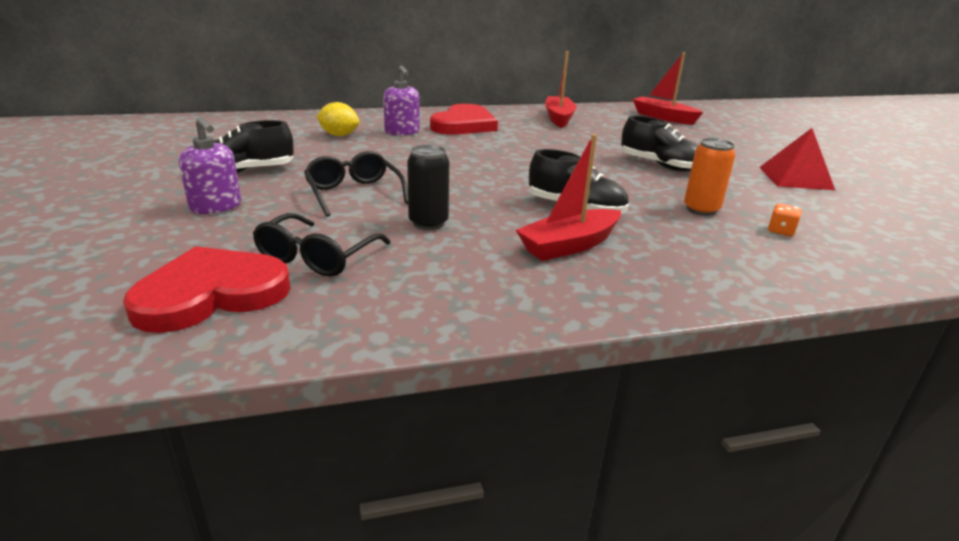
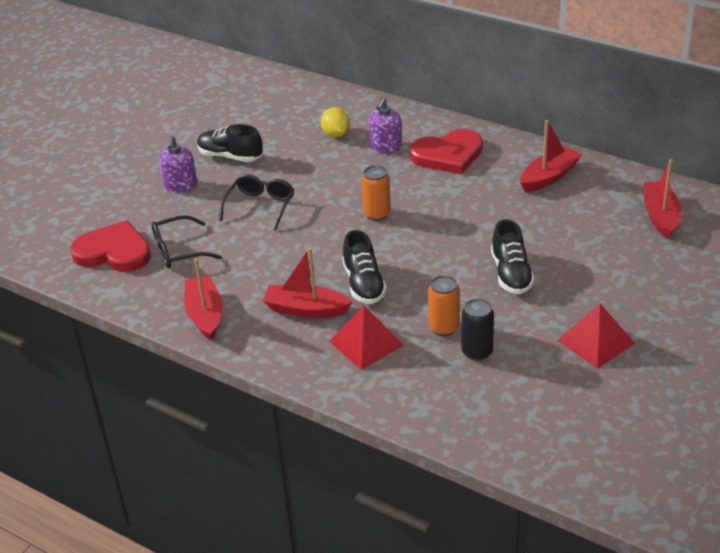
camera: 50 degrees right, 10 degrees up
(428, 223) = (262, 253): black can -> black can (477, 352)
(472, 299) = (205, 315): none -> red boat
(482, 166) = (377, 214): none -> orange can
(677, 245) = (366, 343): none -> red pyramid
(780, 231) = (456, 372): orange dice -> none

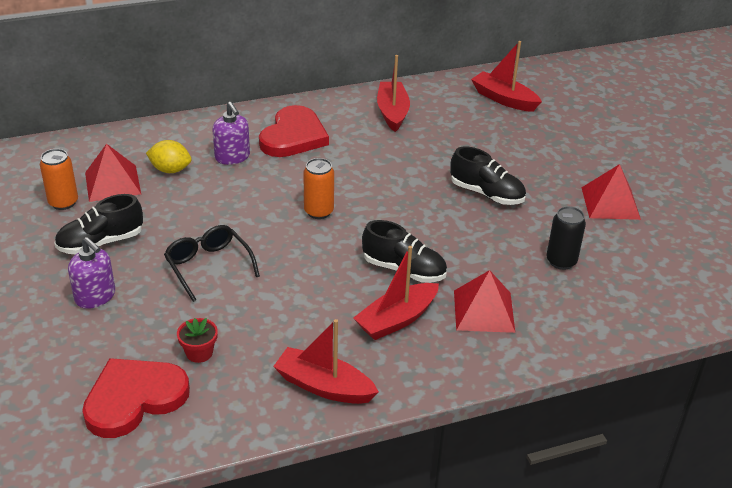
camera: 55 degrees left, 0 degrees up
(178, 251) = (199, 353): black glasses -> red flower pot
(292, 124) = (112, 183): none -> red pyramid
(444, 328) = (512, 261): orange can -> orange can (63, 202)

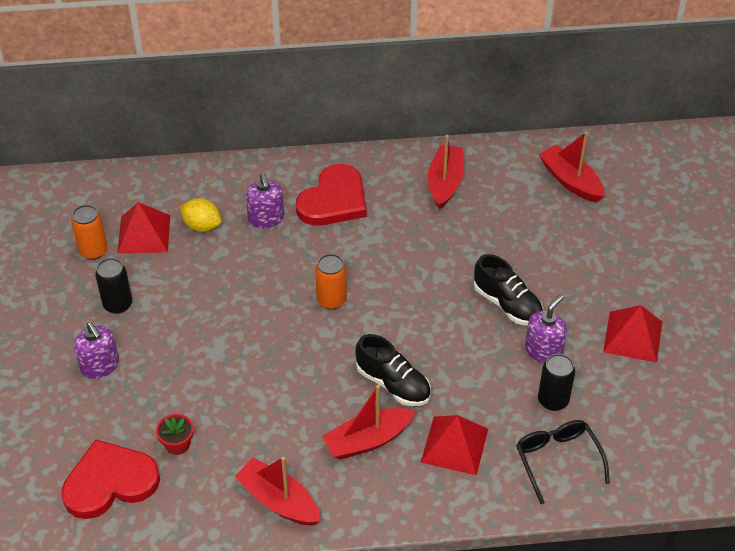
camera: 15 degrees right, 10 degrees up
(101, 242) = (118, 304): black shoe -> black can
(208, 266) = (209, 348): black glasses -> black glasses (557, 459)
(535, 224) = (543, 350): none -> purple soap dispenser

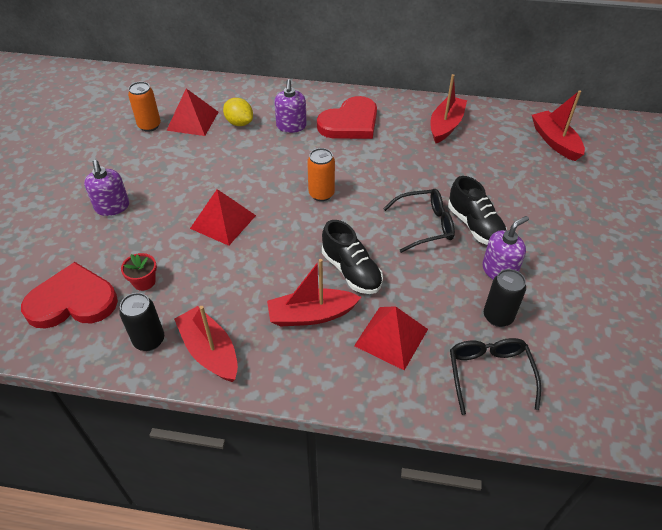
camera: 15 degrees right, 0 degrees up
(118, 304) = (149, 165): black can -> black can (149, 340)
(455, 315) = (425, 225): none -> black glasses
(633, 336) = (589, 275): red pyramid -> red pyramid (223, 222)

